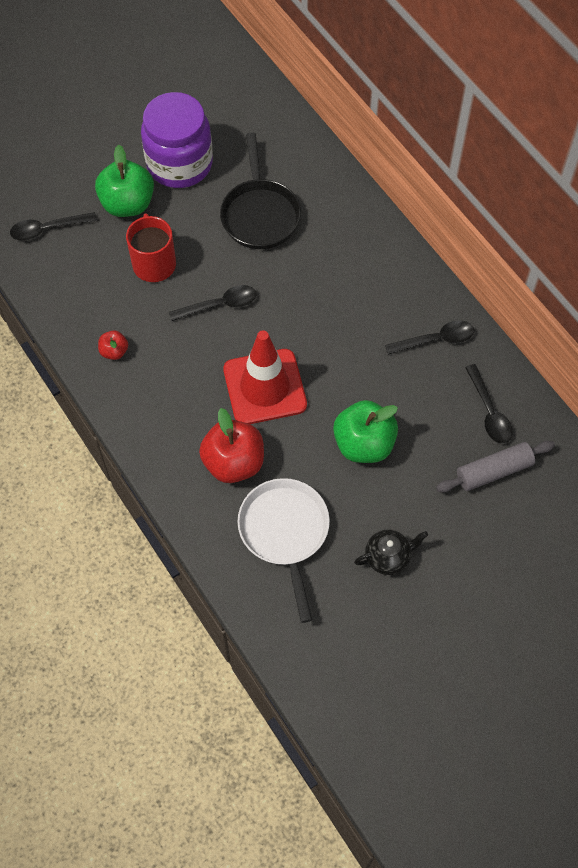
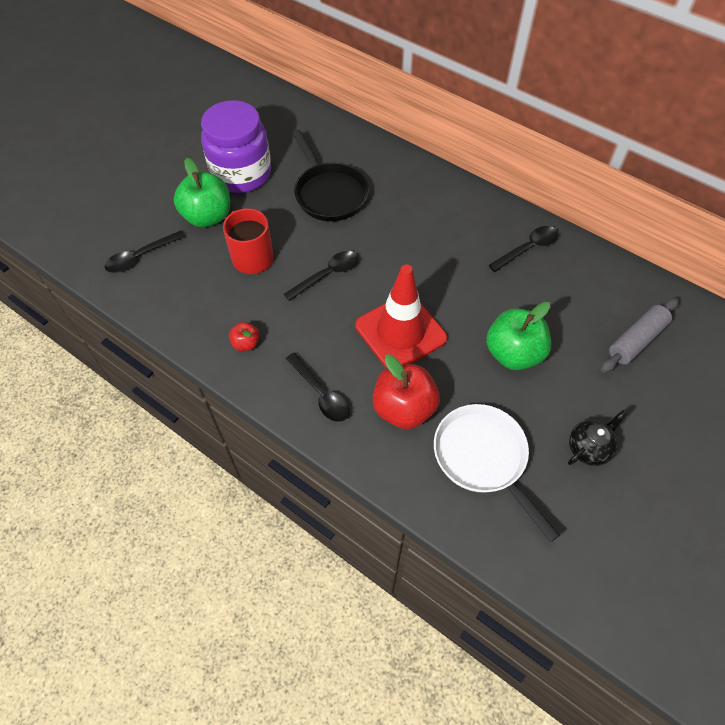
camera: 20 degrees left, 5 degrees down
(489, 411) = (604, 292): black spoon -> black spoon (321, 393)

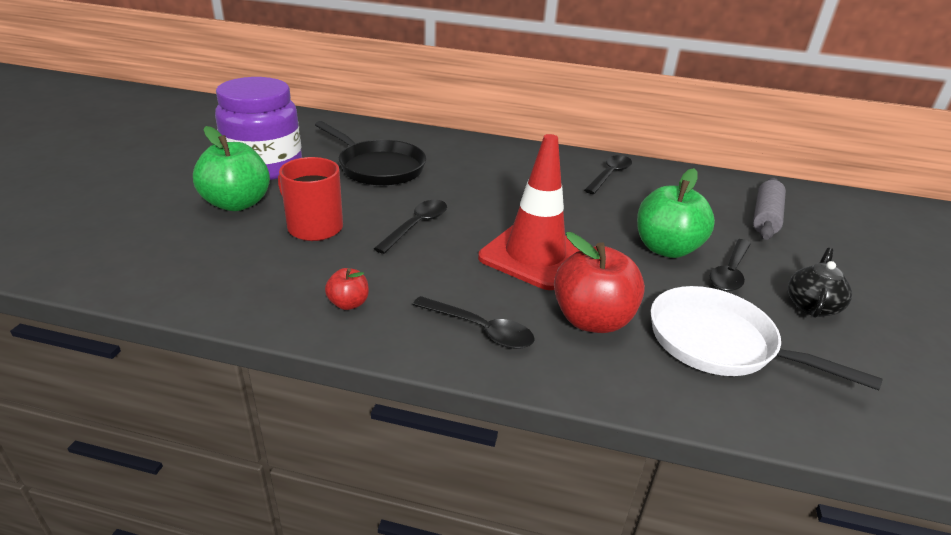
camera: 25 degrees left, 25 degrees down
(140, 257) = (153, 251): black spoon -> black spoon (730, 272)

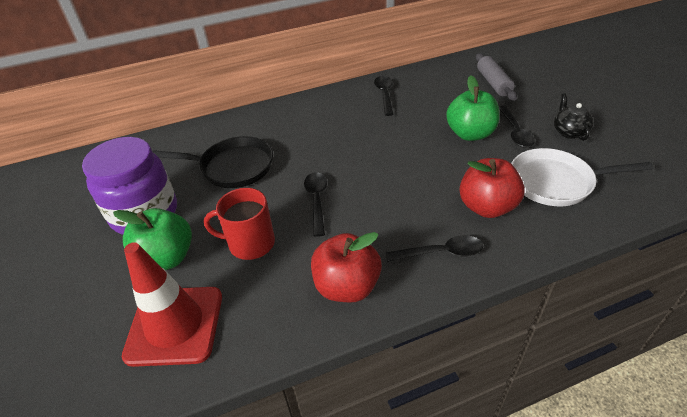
camera: 30 degrees left, 10 degrees up
(348, 303) = (347, 286): red apple -> red apple, size x2.04
(535, 255) = (410, 181): red traffic cone -> red traffic cone (175, 325)

